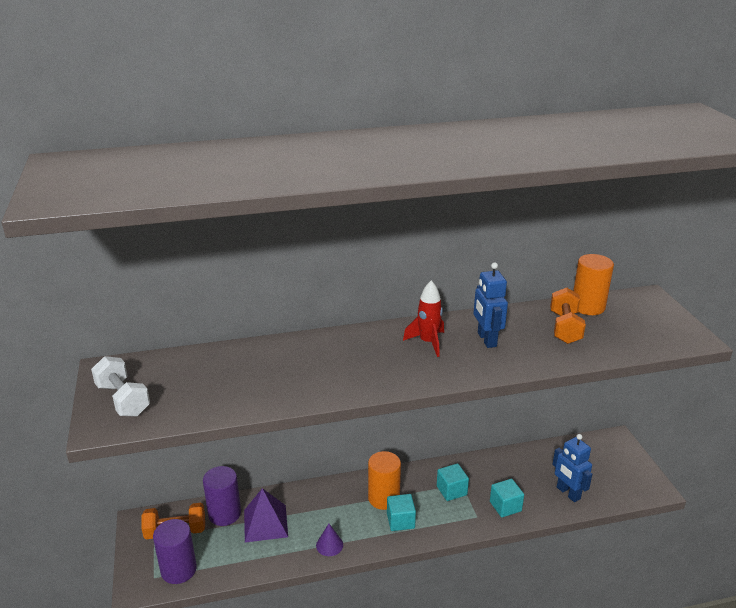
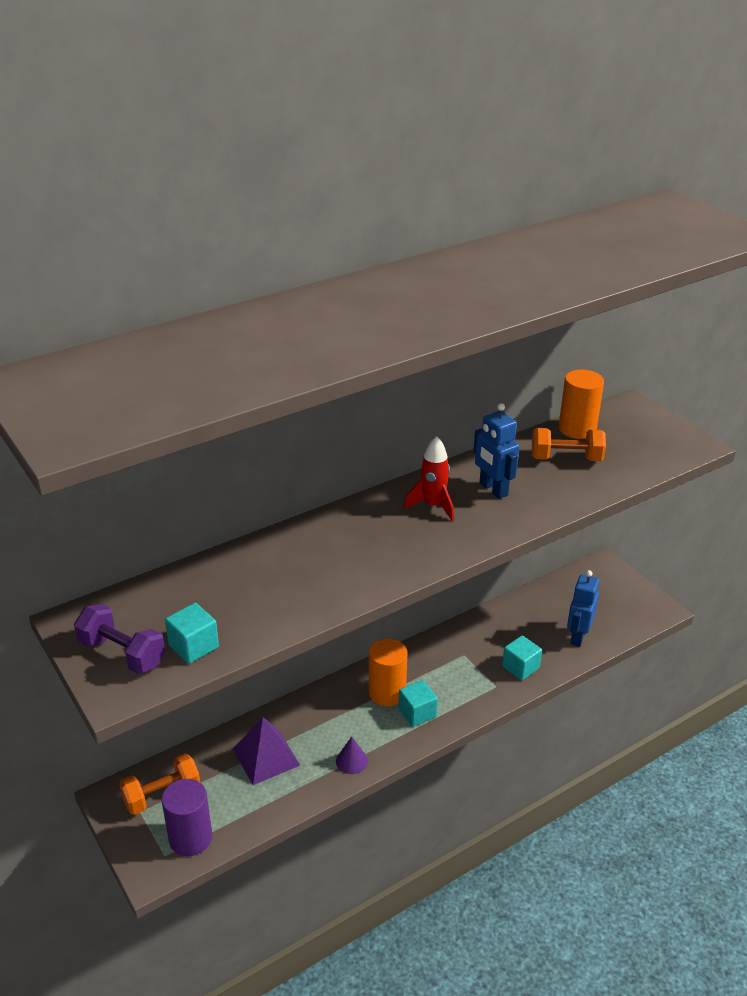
camera: 20 degrees left, 5 degrees up
(123, 400) = (122, 654): white dumbbell -> purple dumbbell
(224, 514) = (211, 759): purple cylinder -> none
(451, 490) = (457, 665): turquoise cube -> turquoise cube (193, 646)
(565, 328) = (566, 459): orange dumbbell -> orange dumbbell turned 75 degrees counterclockwise
(568, 493) = (578, 636): blue robot -> blue robot turned 75 degrees clockwise

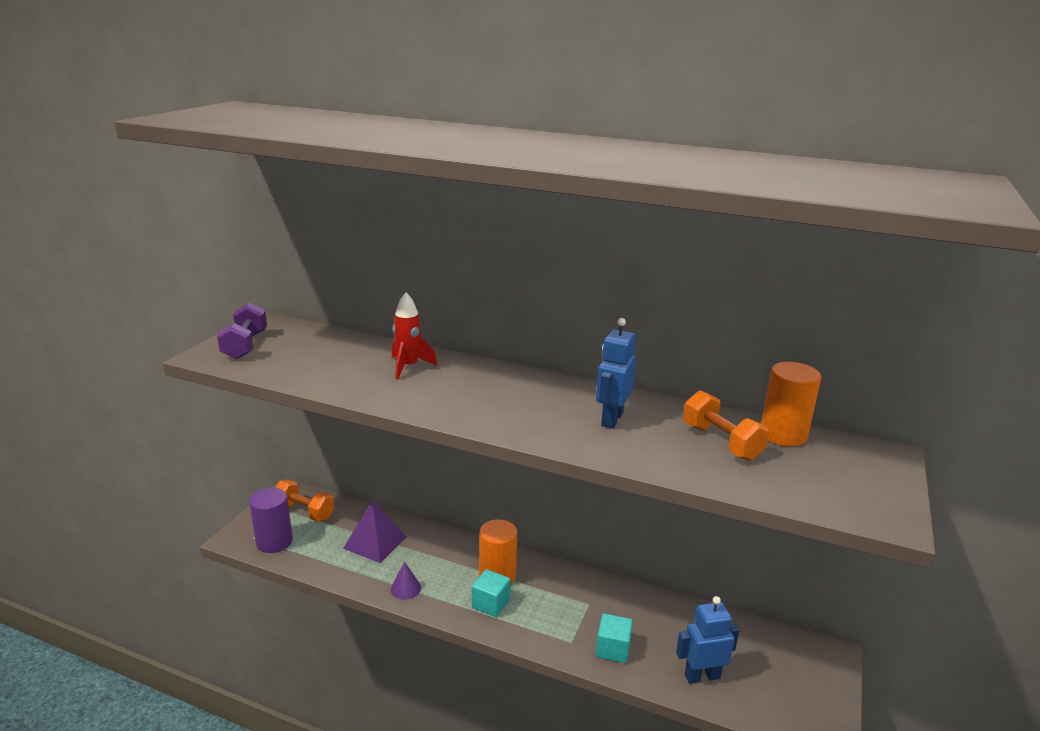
camera: 55 degrees right, 10 degrees down
(193, 646) = (271, 364): turquoise cube -> none
(433, 506) = (547, 399): red rocket -> red rocket (408, 367)

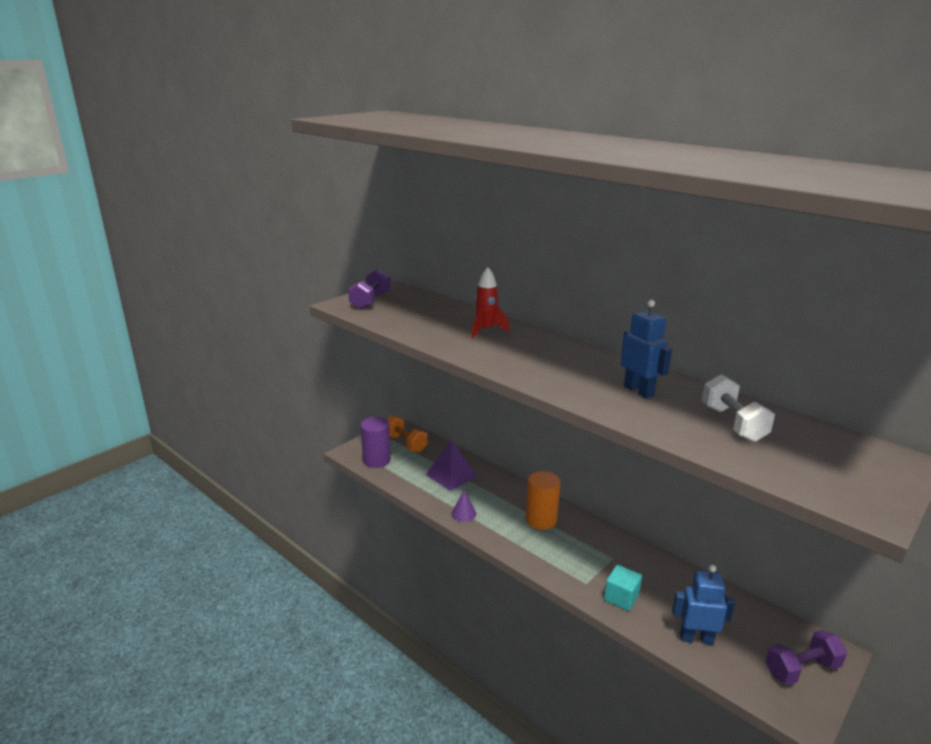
camera: 20 degrees right, 0 degrees up
(490, 603) = (528, 539): turquoise cube -> none
(611, 419) = (639, 391): blue robot -> blue robot turned 105 degrees clockwise
(721, 442) = (732, 423): orange dumbbell -> white dumbbell
(783, 434) = (799, 427): orange cylinder -> none
(808, 681) = (801, 669): none -> purple dumbbell

